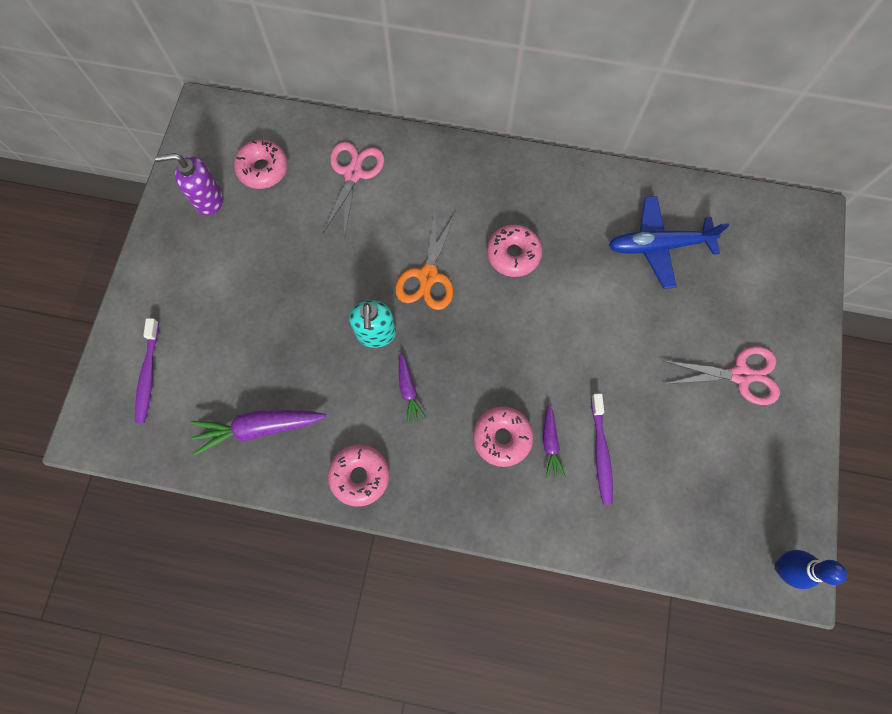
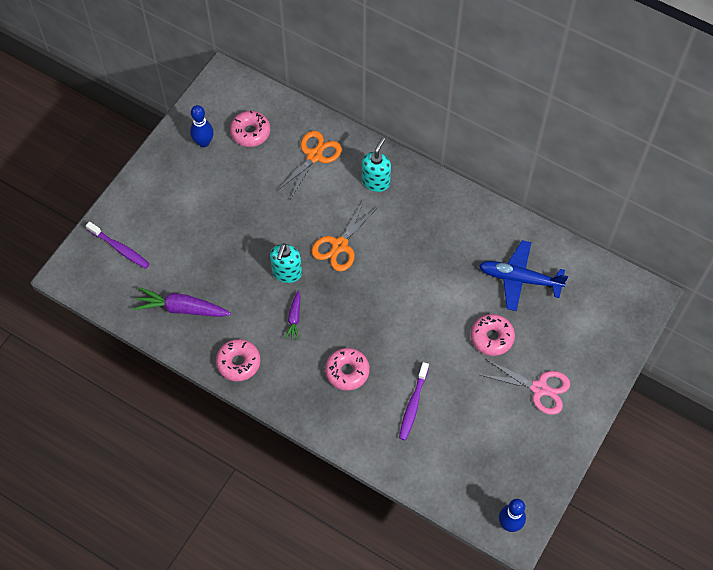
camera: 20 degrees right, 10 degrees down
(148, 375) = (120, 248): purple toothbrush -> purple toothbrush turned 75 degrees counterclockwise
(209, 200) = (203, 142): purple soap dispenser -> blue bowling pin
(353, 174) = (314, 156): pink scissors -> orange scissors
(440, 182) = (376, 181): none -> turquoise soap dispenser
(513, 254) = (408, 250): pink donut -> pink donut (492, 337)
(550, 443) = (379, 387): purple carrot -> none

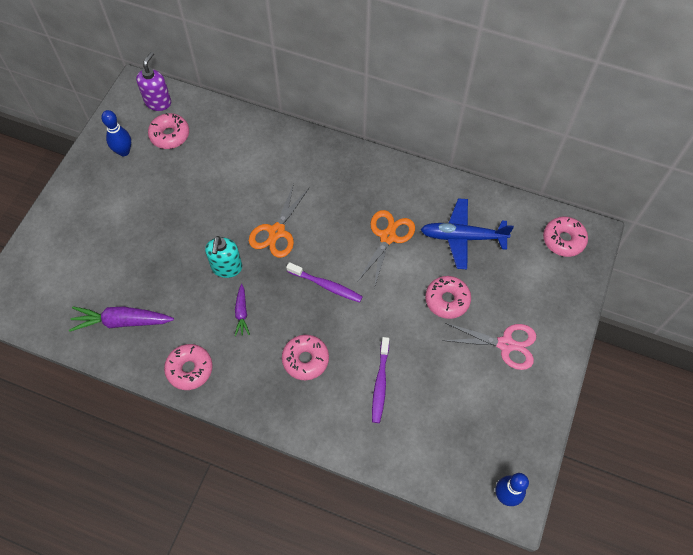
camera: 10 degrees left, 0 degrees up
(120, 248) = (49, 270): purple toothbrush -> purple toothbrush (326, 285)
(243, 96) = (158, 102): none -> purple soap dispenser
(314, 156) = (237, 148): orange scissors -> orange scissors (387, 237)
(376, 181) = (302, 164): turquoise soap dispenser -> none
(618, 297) = (563, 240): none -> pink donut

